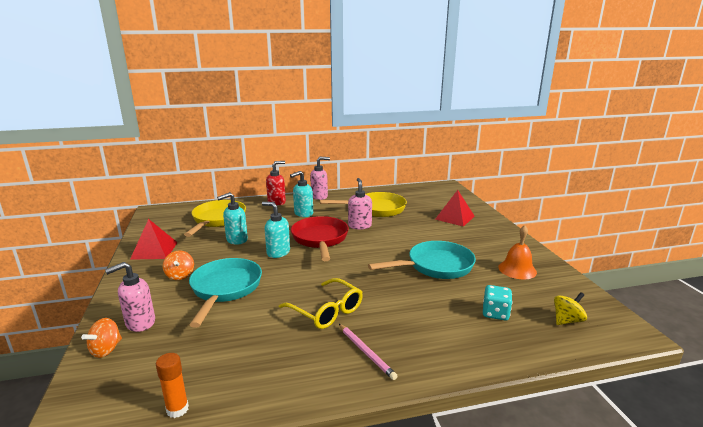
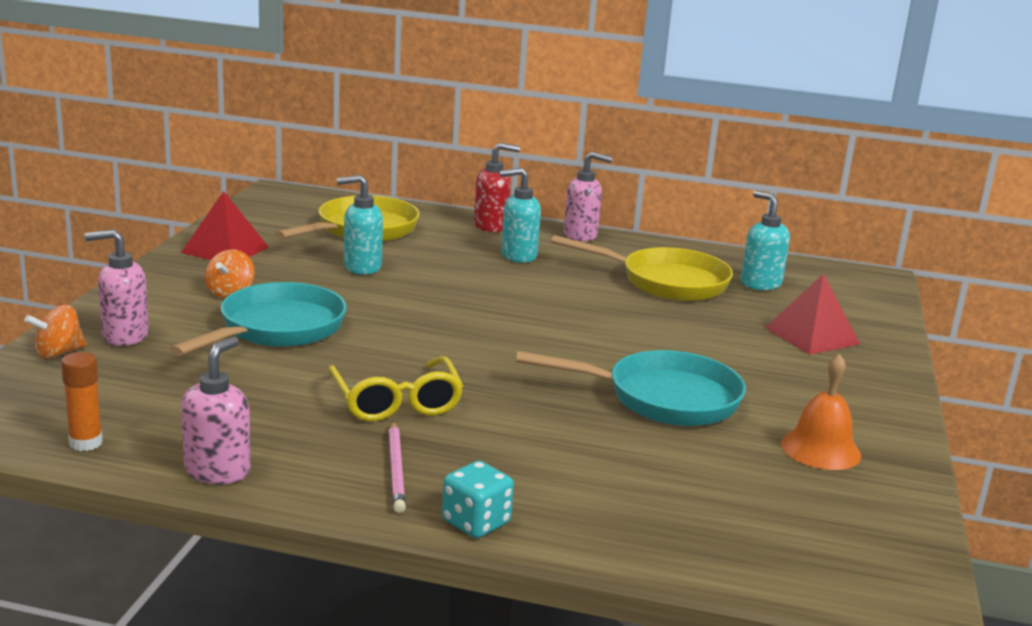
camera: 25 degrees right, 0 degrees up
(278, 252) = (409, 303): turquoise soap dispenser -> turquoise soap dispenser (760, 284)
(320, 239) = (502, 303): red pan -> none
(359, 226) = (599, 300): pink soap dispenser -> pink soap dispenser (218, 471)
(495, 313) = (680, 493): turquoise dice -> turquoise dice (476, 522)
(567, 320) = (805, 546): yellow spinning top -> none

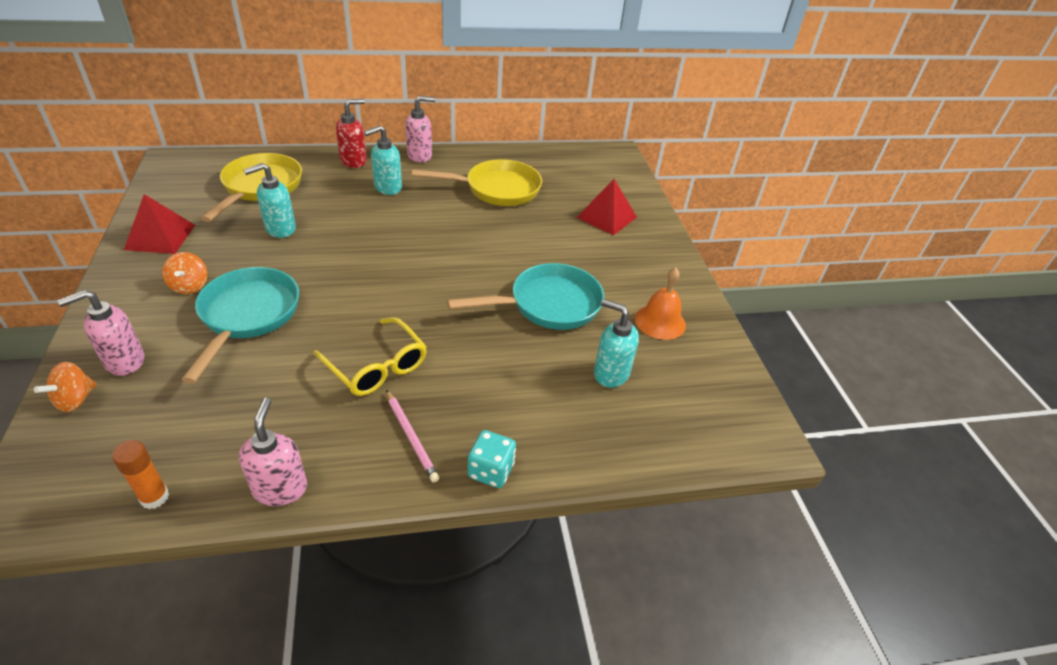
camera: 25 degrees left, 20 degrees up
(760, 284) = (554, 176): turquoise soap dispenser -> turquoise soap dispenser (610, 373)

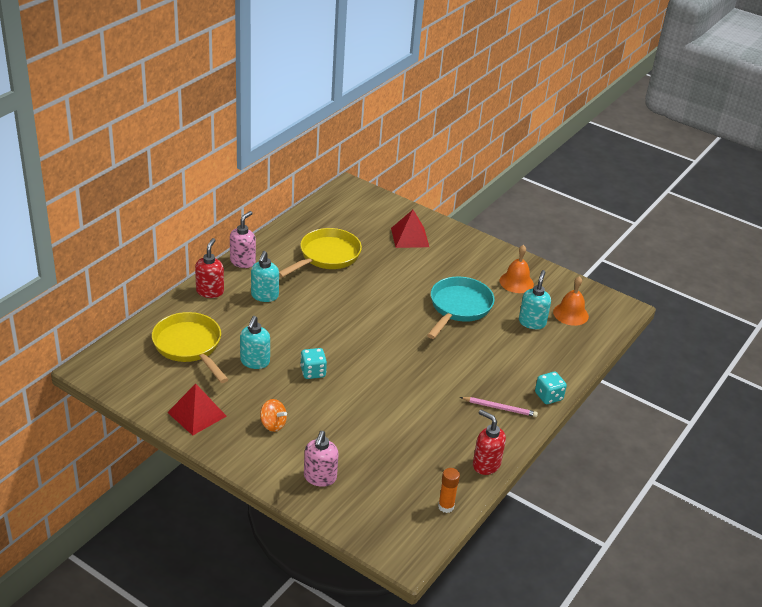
camera: 45 degrees left, 5 degrees down
(75, 400) = (334, 507): orange spinning top -> none
(247, 316) = (333, 415): turquoise pan -> none
(280, 488) = (486, 464): pink soap dispenser -> red soap dispenser
(306, 268) = (313, 372): none -> turquoise dice
(376, 366) = (435, 392): yellow glasses -> none
(610, 373) = (532, 322): turquoise soap dispenser -> turquoise soap dispenser turned 120 degrees clockwise
(678, 397) = (570, 314): none -> orange bell

